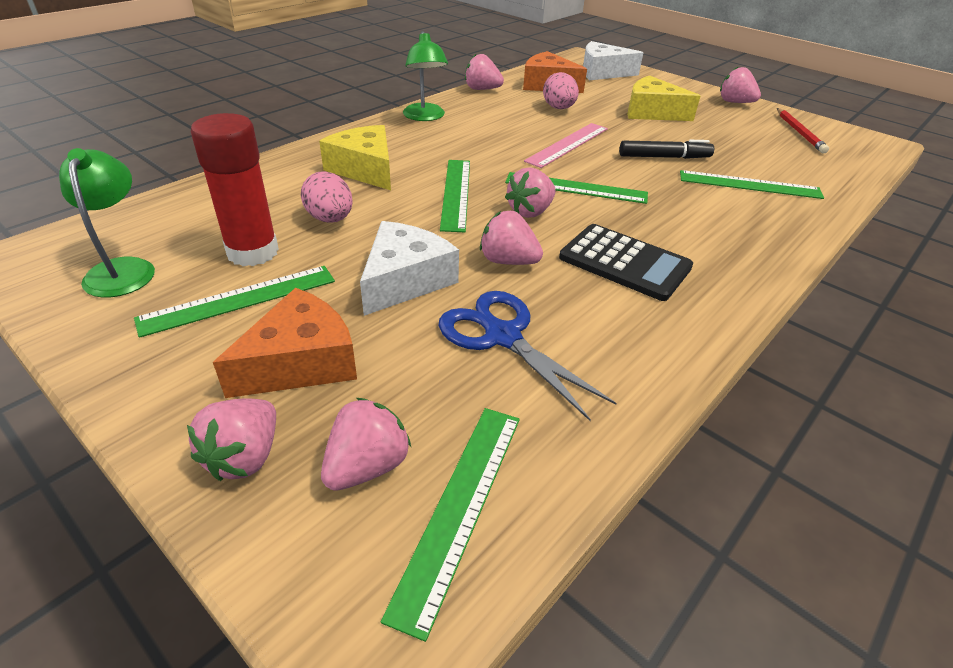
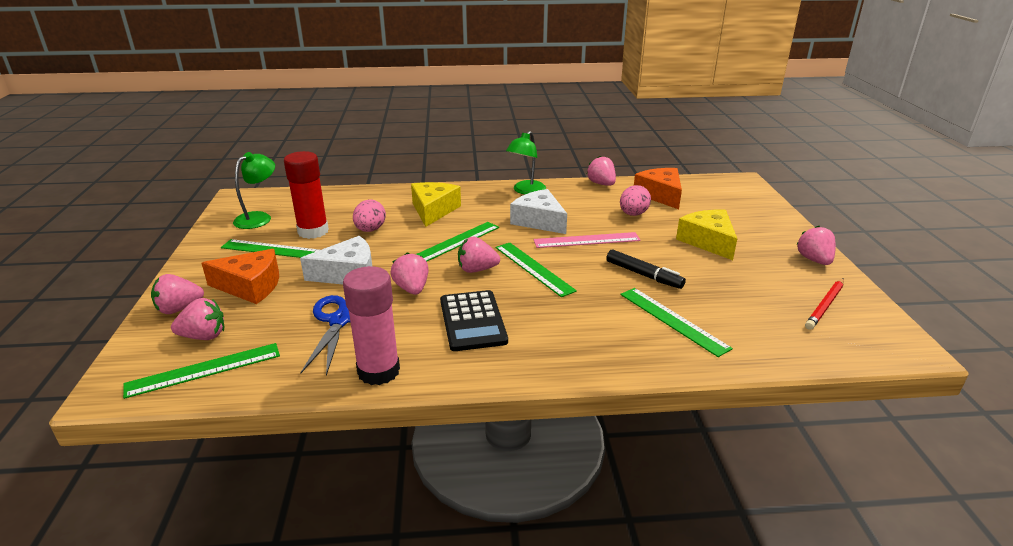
camera: 45 degrees right, 10 degrees down
(602, 72) = (731, 199): white cheese -> white cheese (539, 221)
(647, 363) = (378, 371): none -> pink glue stick

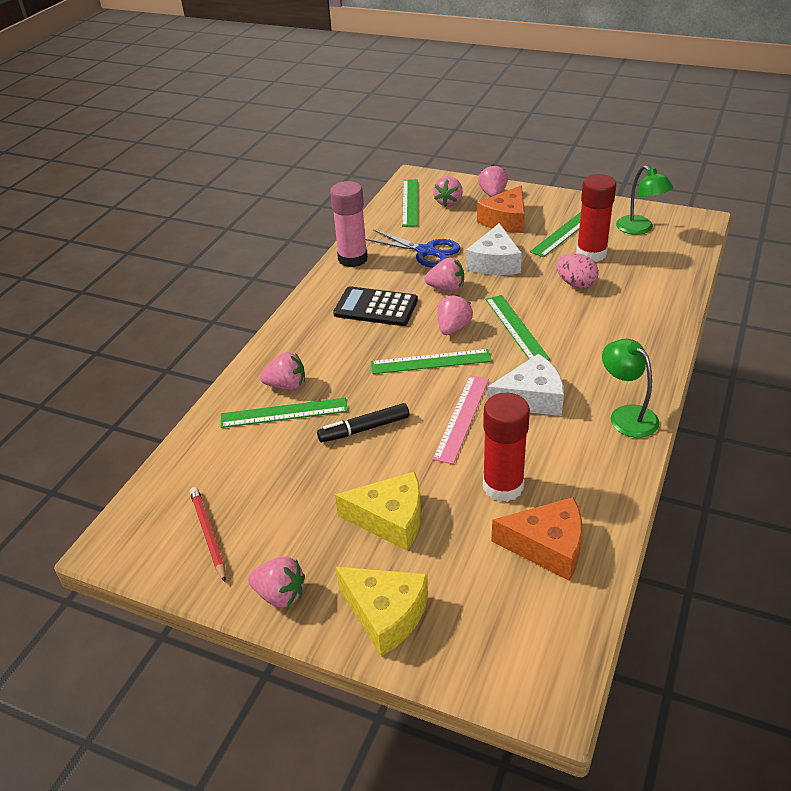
camera: 120 degrees right, 10 degrees up
(433, 210) = (602, 330): yellow cheese -> yellow cheese (385, 614)
(601, 184) = (618, 499): pink strawberry -> pink strawberry (286, 386)
(633, 214) = (503, 486): pink egg -> red glue stick

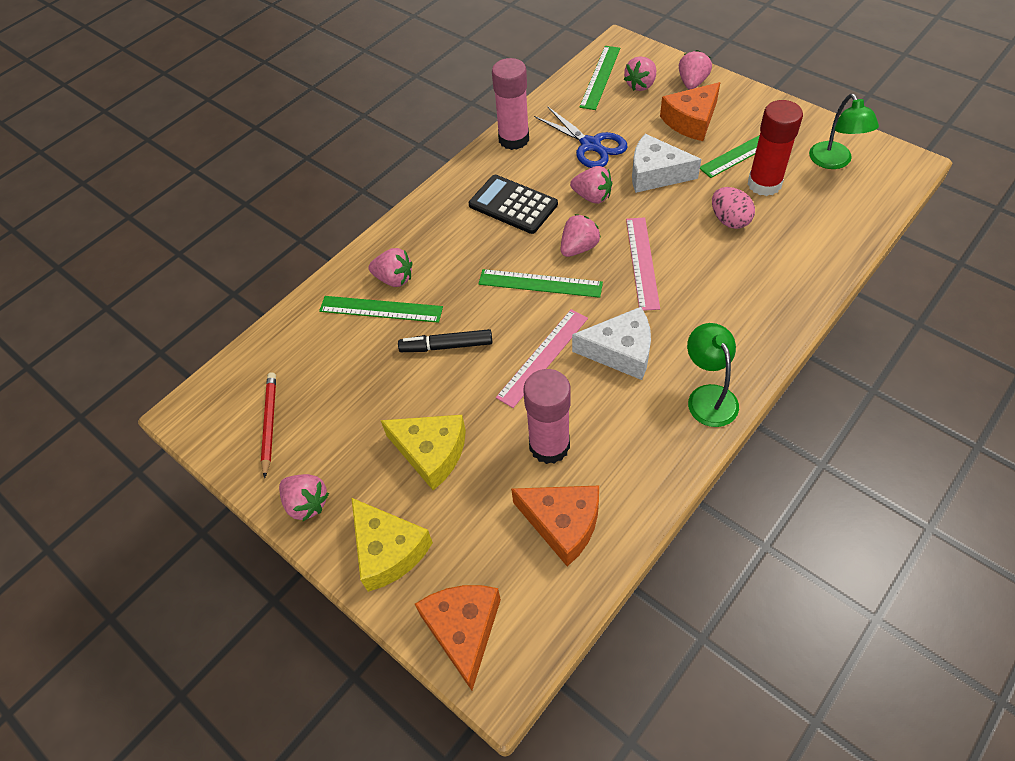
camera: 20 degrees right, 15 degrees up
(494, 262) = (655, 174): white cheese -> white cheese turned 75 degrees clockwise
(495, 663) = (463, 630): none -> orange cheese
(503, 486) = (549, 445): red glue stick -> pink glue stick
(516, 328) = (642, 262): green ruler -> pink ruler

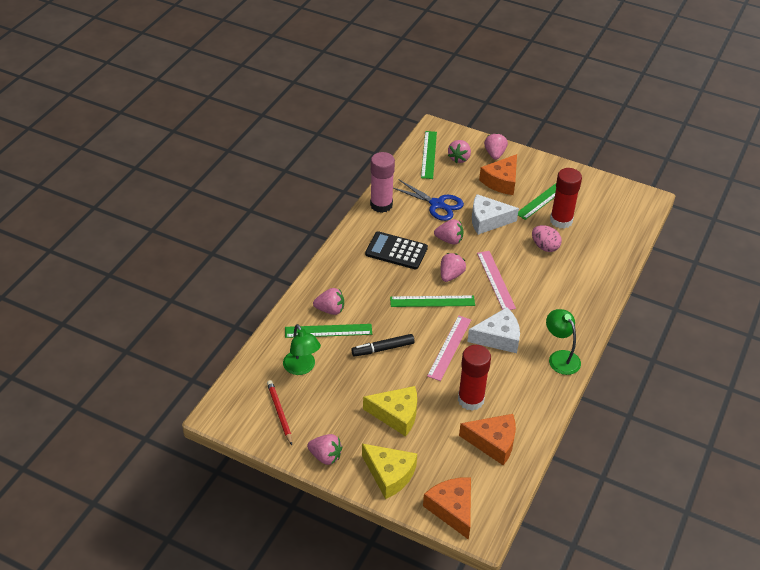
camera: 20 degrees left, 10 degrees down
(549, 445) = (470, 400): pink glue stick -> red glue stick
(834, 162) = (602, 201): green lamp -> green lamp (302, 368)

